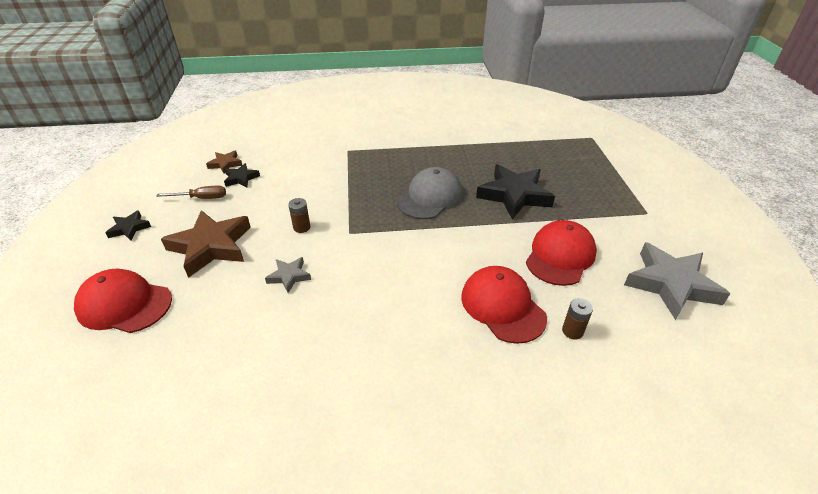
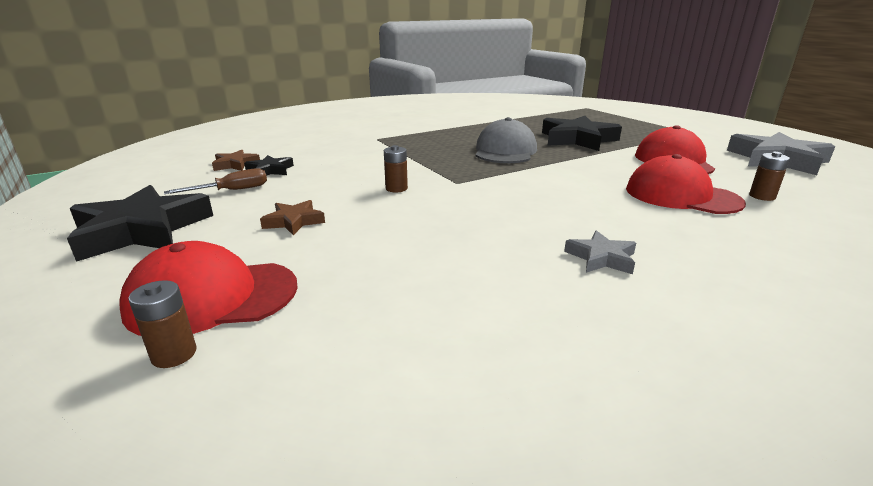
camera: 25 degrees left, 15 degrees down
(83, 341) = (174, 354): none -> brown battery
(129, 228) = (142, 230): black star -> black star, size x2.03
(211, 246) = (294, 221): brown star -> brown star, size x0.49
(289, 276) = (432, 222): grey star -> grey star (601, 258)

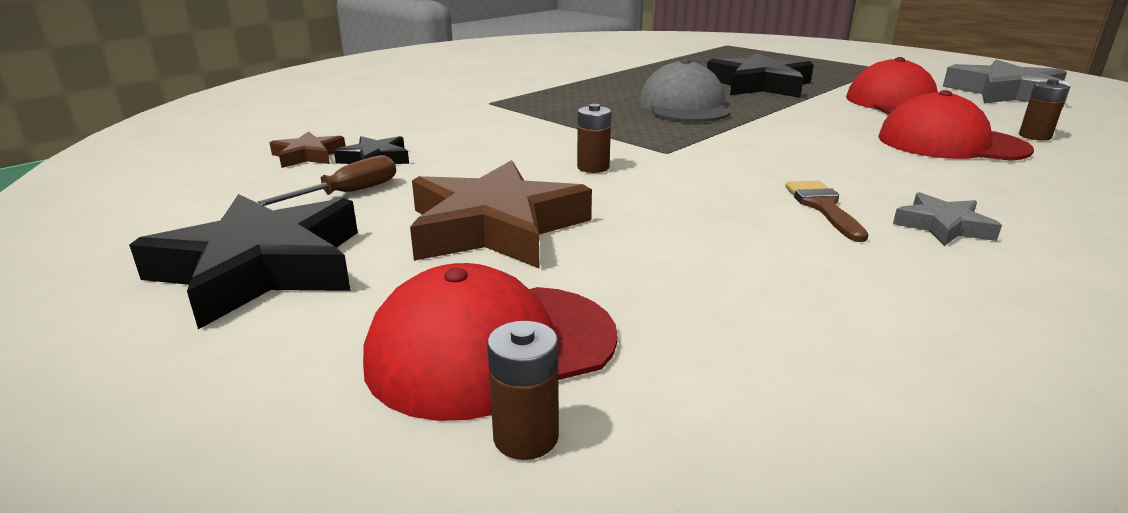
camera: 15 degrees left, 0 degrees up
(294, 221) = (495, 227): brown star -> brown star, size x2.03
(525, 233) = (823, 207): none -> brown brush

